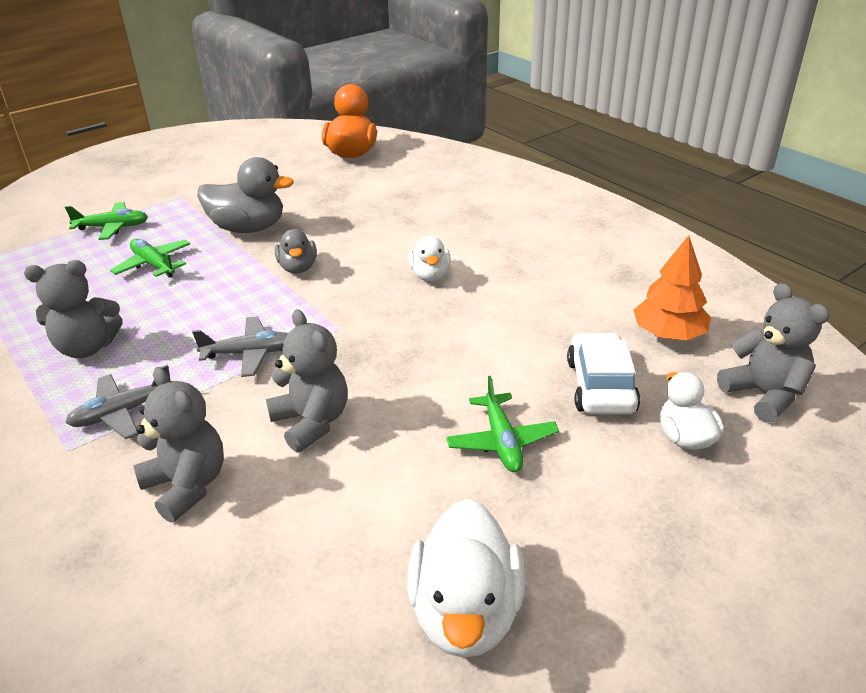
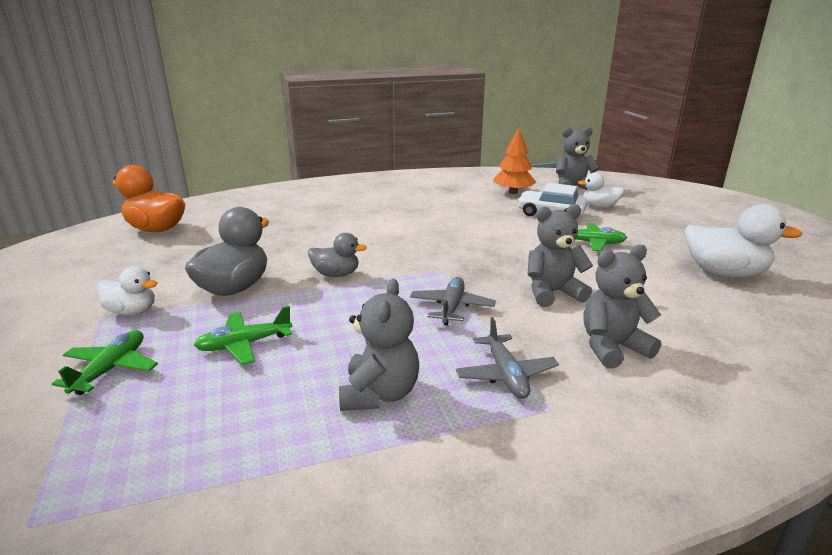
camera: 70 degrees left, 10 degrees down
(430, 275) = (398, 232): white duck -> white duck (132, 311)

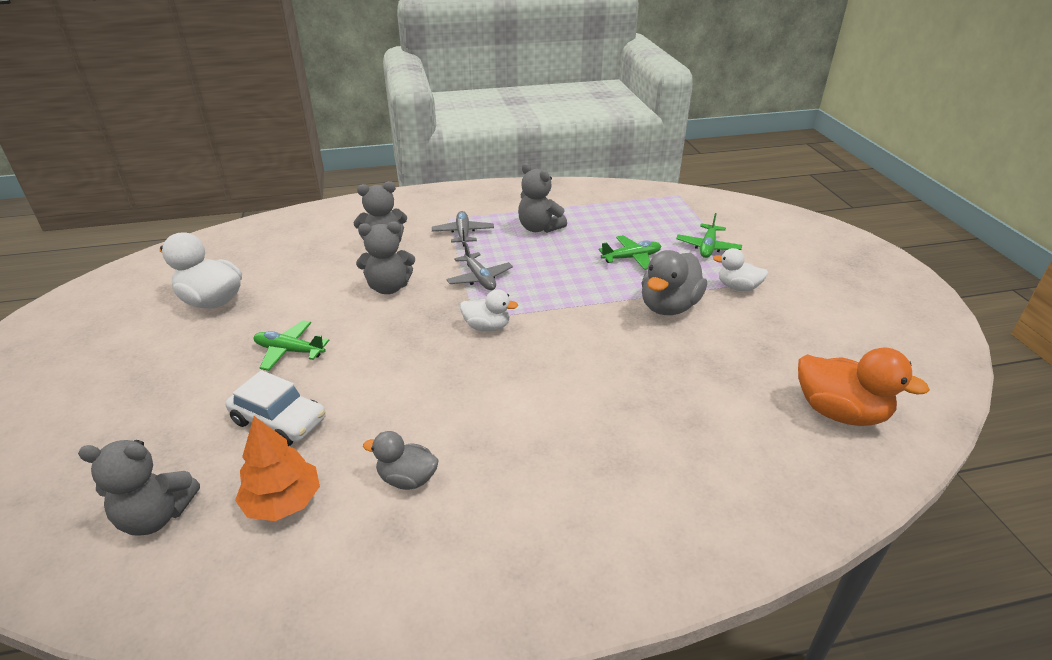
camera: 175 degrees left, 10 degrees up
(336, 274) = (578, 318): grey duck -> grey duck (407, 479)
(379, 394) = (539, 228): grey teddy bear -> grey teddy bear turned 60 degrees counterclockwise
(452, 307) = (479, 278): grey plane -> grey plane turned 45 degrees counterclockwise
(599, 206) = (187, 436): white duck -> white duck (487, 327)

